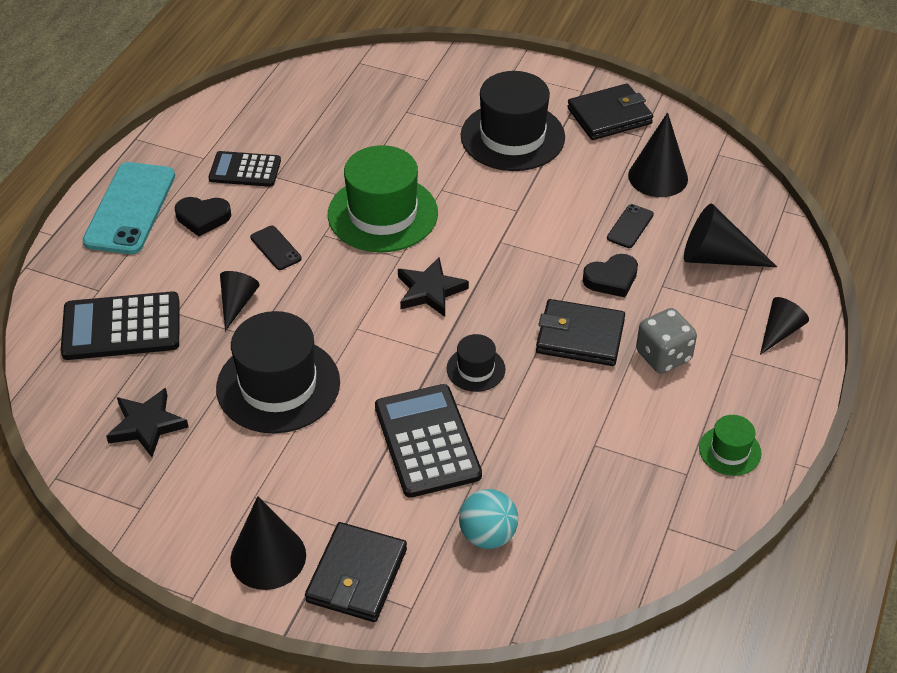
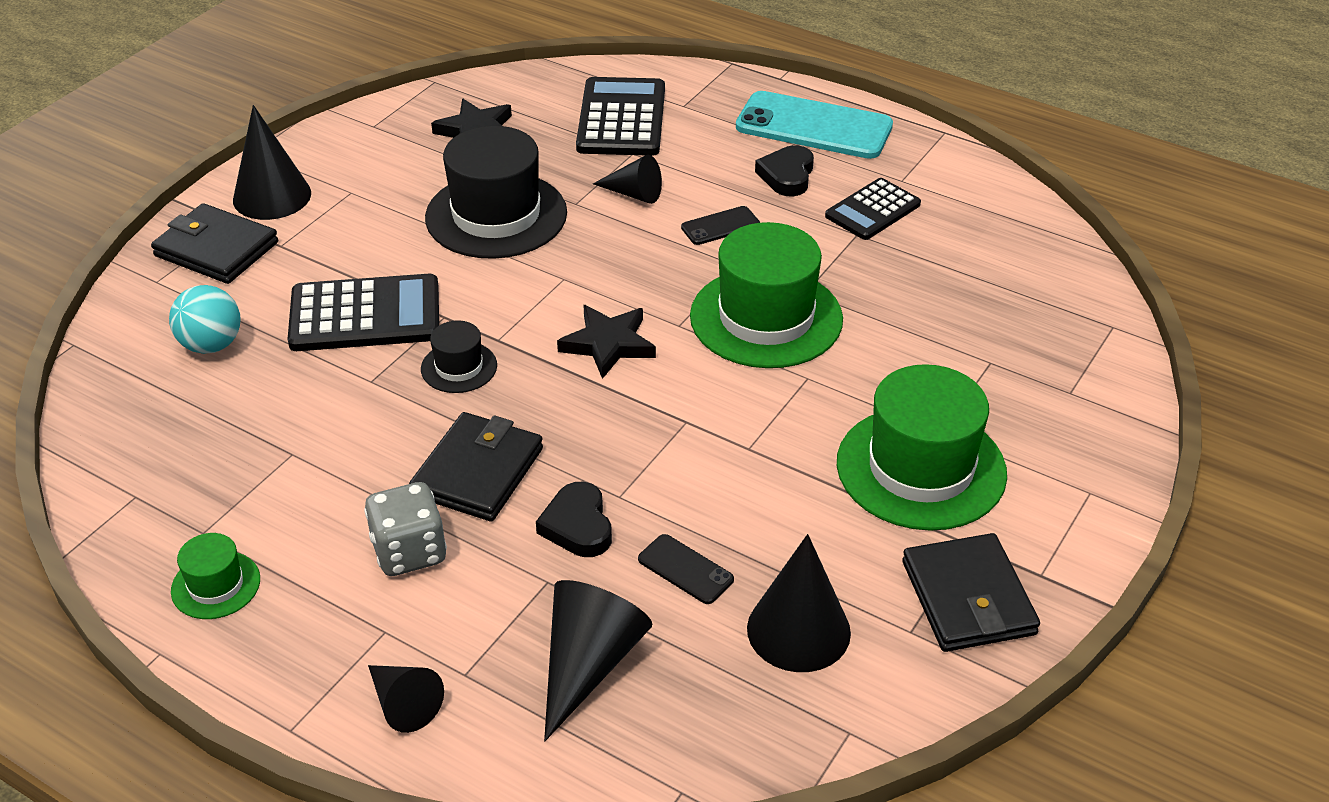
camera: 100 degrees right, 5 degrees down
(245, 170) = (873, 210): black calculator -> black calculator turned 150 degrees counterclockwise
(512, 136) = (921, 468): black hat -> green hat

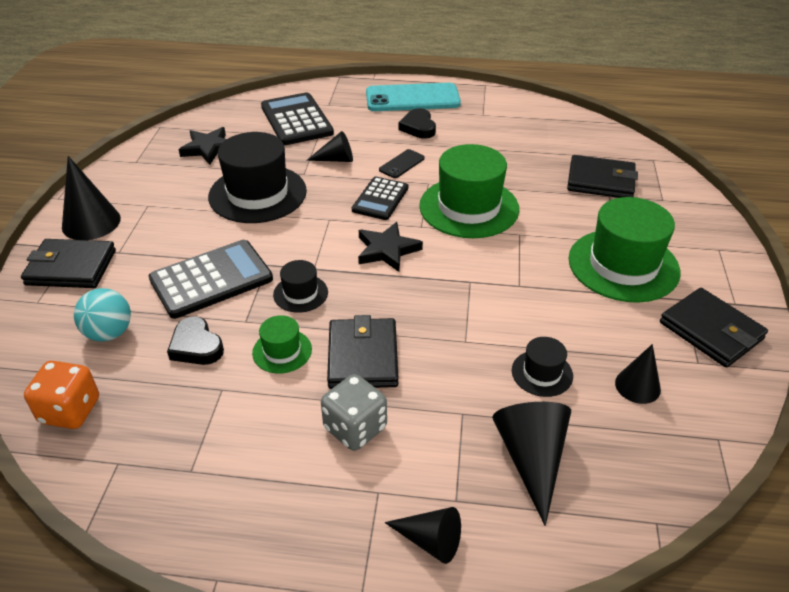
camera: 25 degrees left, 0 degrees up
(120, 421) = (70, 411): none -> orange dice
(216, 585) = (227, 507): green hat -> green hat (282, 351)
(578, 525) = (454, 369): black heart -> black heart (196, 346)
(685, 569) = (542, 373): black phone -> black hat
(798, 630) = (637, 386): black cone -> black cone, size x0.62
(873, 210) = (480, 133): black calculator -> black calculator (380, 199)
(997, 335) = (600, 181): none -> black wallet

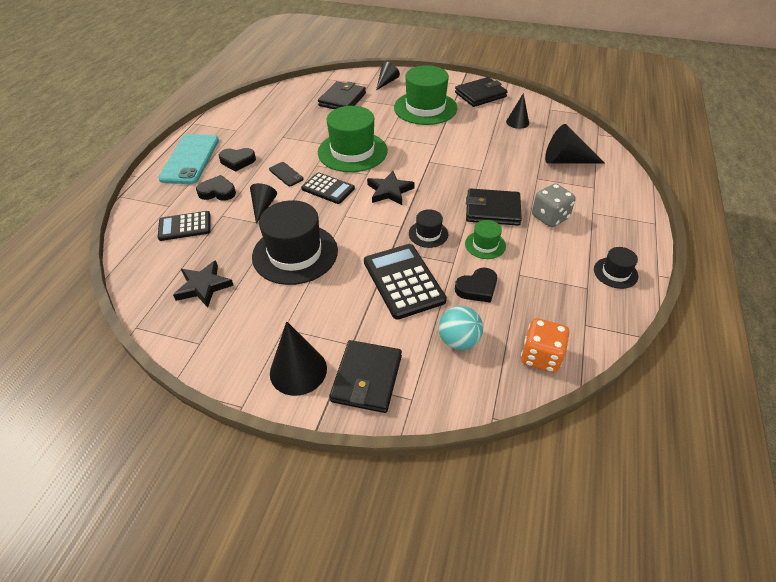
camera: 80 degrees left, 5 degrees up
(296, 120) = (185, 226): black calculator -> black calculator, size x0.64
(357, 126) = (217, 192): none -> black heart
(430, 540) = (619, 198): black cone -> black cone (386, 82)
(542, 373) = (508, 148): black hat -> black hat (615, 273)

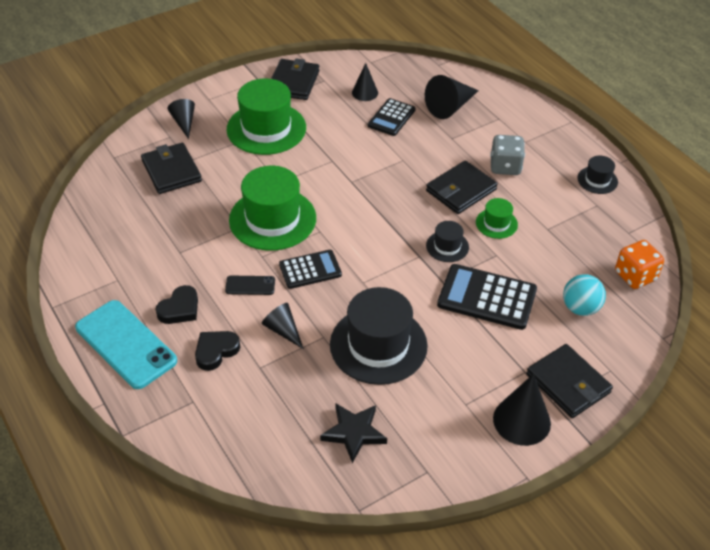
camera: 50 degrees left, 0 degrees up
(185, 226) = (245, 405): black calculator -> black calculator (391, 118)
(389, 191) = (363, 232): black star -> none
(477, 288) = (538, 261): black heart -> none

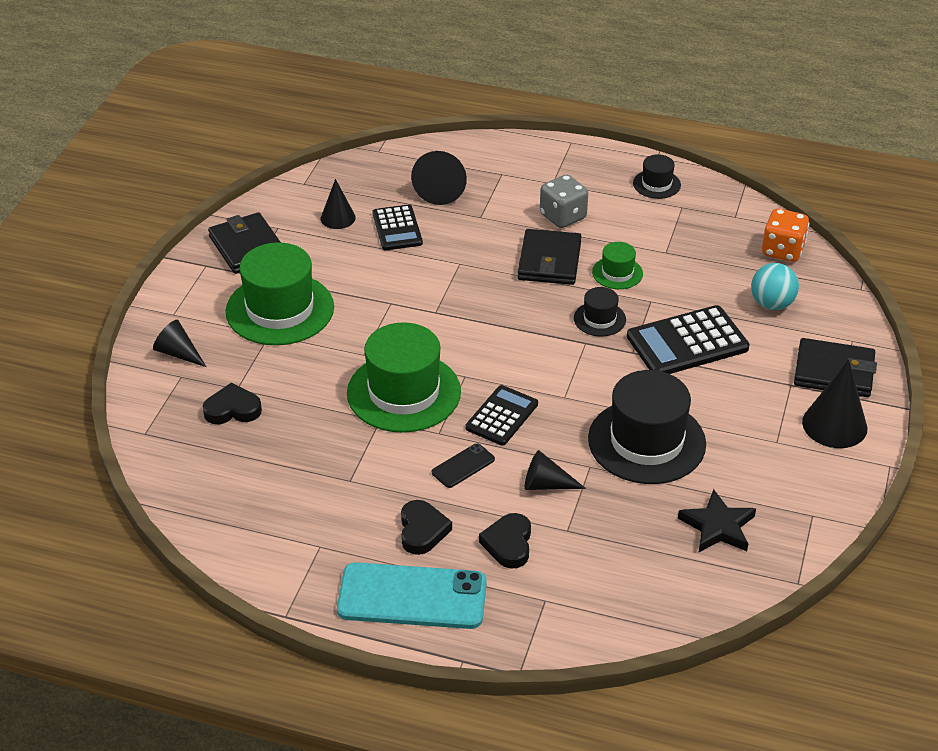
camera: 40 degrees left, 5 degrees down
(171, 171) = (232, 409): black wallet -> black heart

